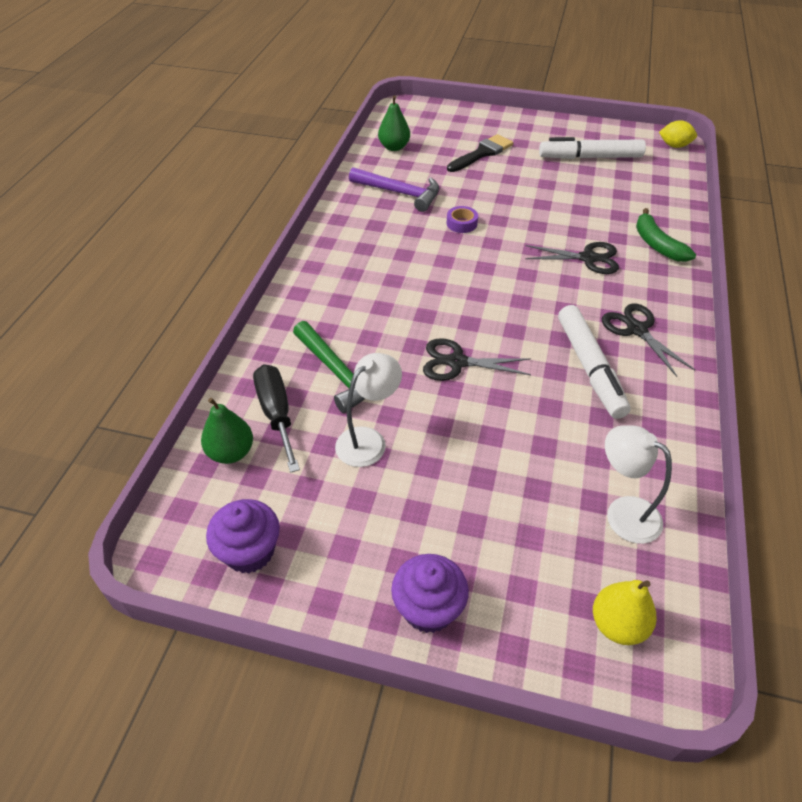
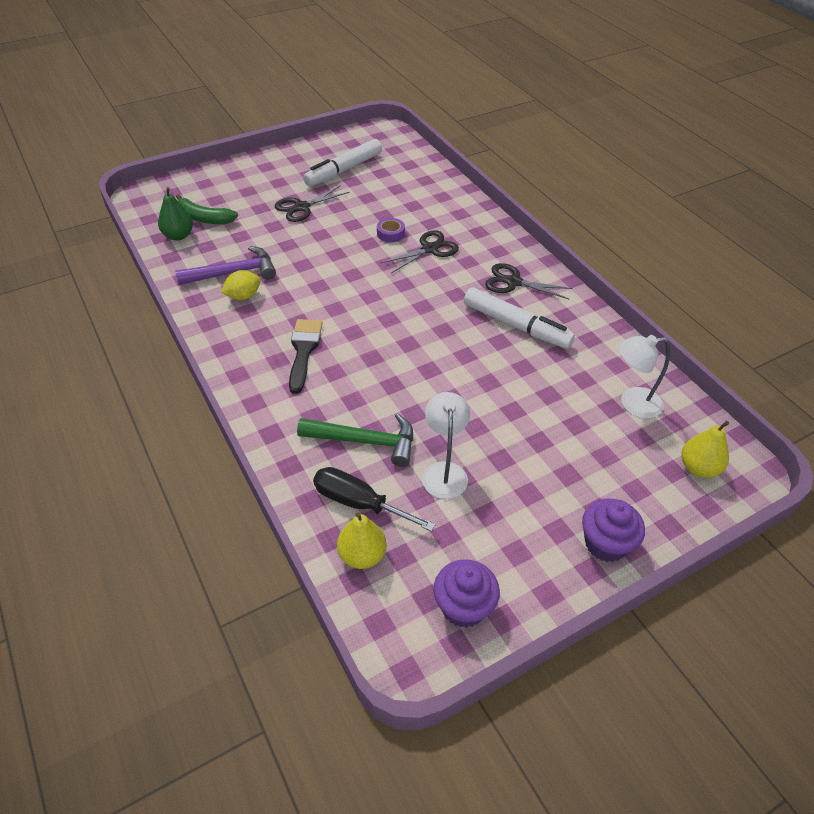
camera: 45 degrees left, 0 degrees up
(231, 452) = (362, 555): green pear -> yellow pear
(456, 362) = (434, 377): black scissors -> black scissors (301, 207)
(461, 223) = (313, 271): purple tape -> purple tape (390, 234)
(482, 153) = (259, 205): black brush -> black brush (304, 351)
(657, 244) = (460, 215): green banana -> green banana (204, 218)
(674, 146) = (390, 134): yellow lemon -> yellow lemon (243, 296)

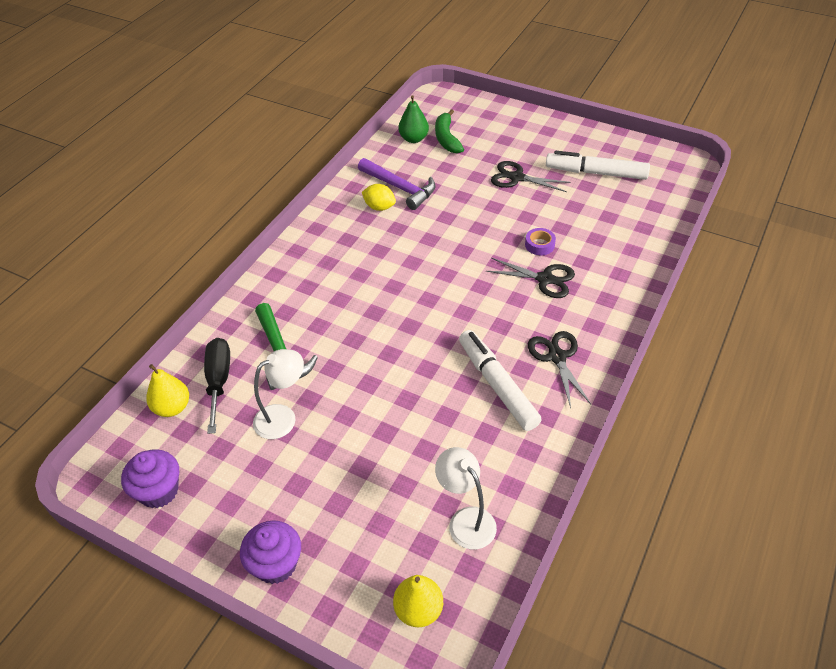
camera: 60 degrees right, 0 degrees up
(304, 351) = (348, 270): black brush -> none
(516, 325) = (497, 385): white marker -> white marker turned 150 degrees clockwise

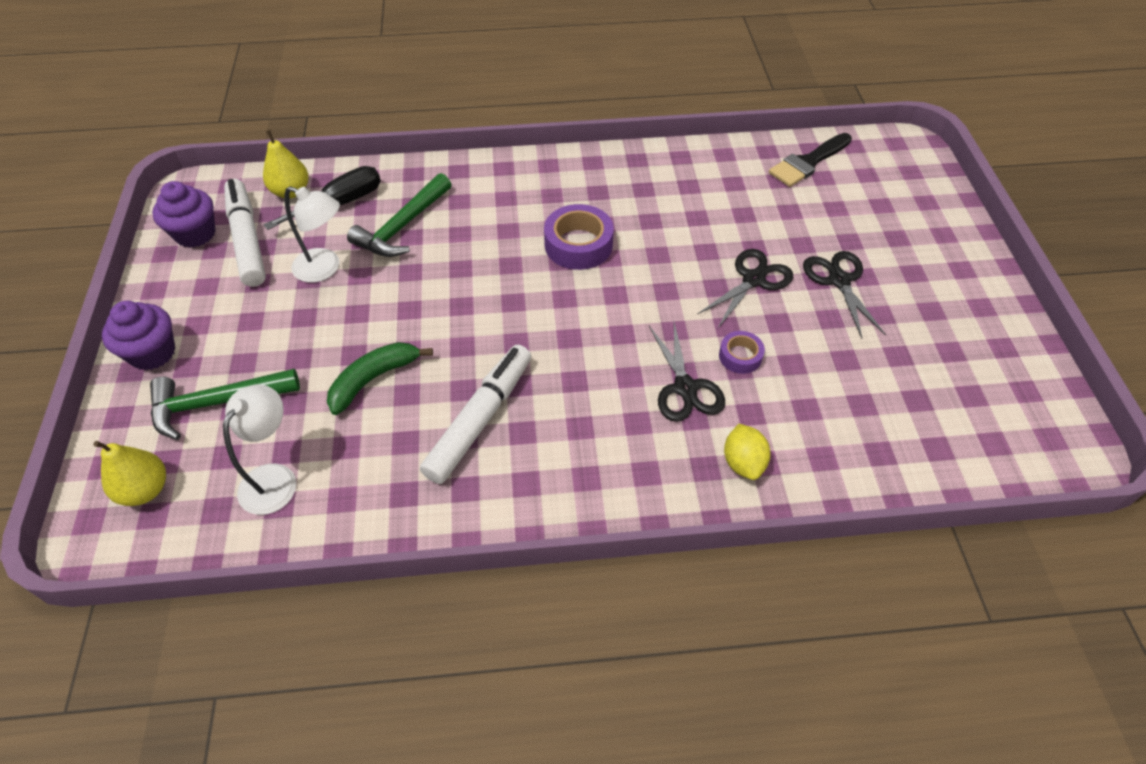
camera: 55 degrees right, 5 degrees up
(367, 535) = (216, 403): none -> green hammer
(379, 207) = (669, 191): yellow lemon -> yellow lemon (743, 462)
(387, 270) = (578, 244): none -> purple tape
(400, 188) = (715, 192): purple hammer -> none
(413, 139) = (808, 162): green pear -> black brush
(446, 138) = (840, 188): green banana -> green banana (373, 379)
(556, 357) = (565, 457): black scissors -> black scissors (753, 279)
(596, 173) = (934, 354): white marker -> white marker (247, 240)

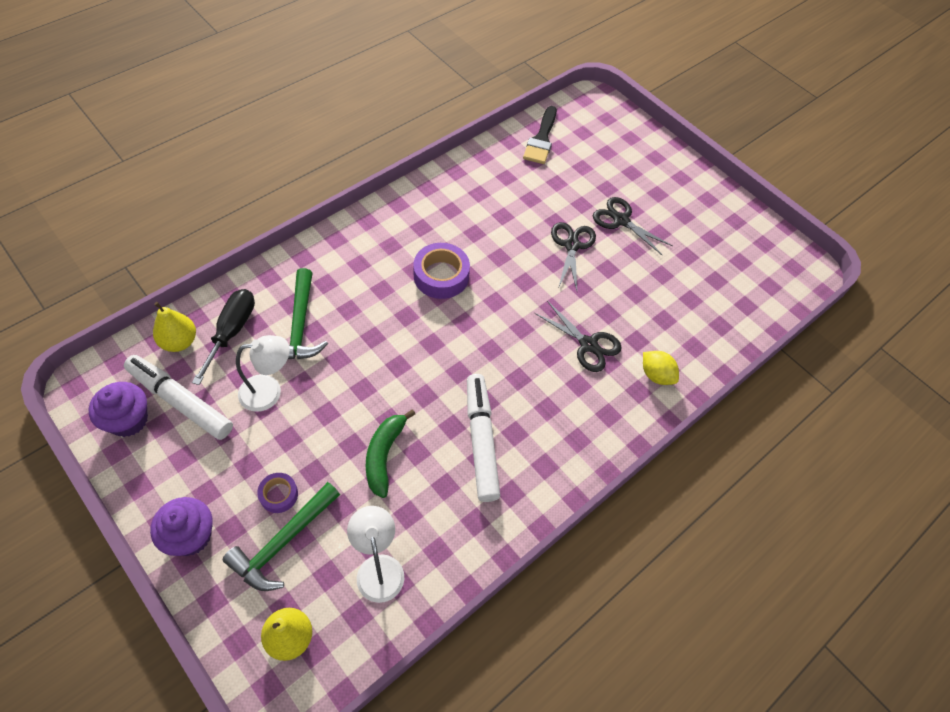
camera: 40 degrees left, 5 degrees up
(740, 356) = (603, 305): purple tape -> purple tape (279, 495)

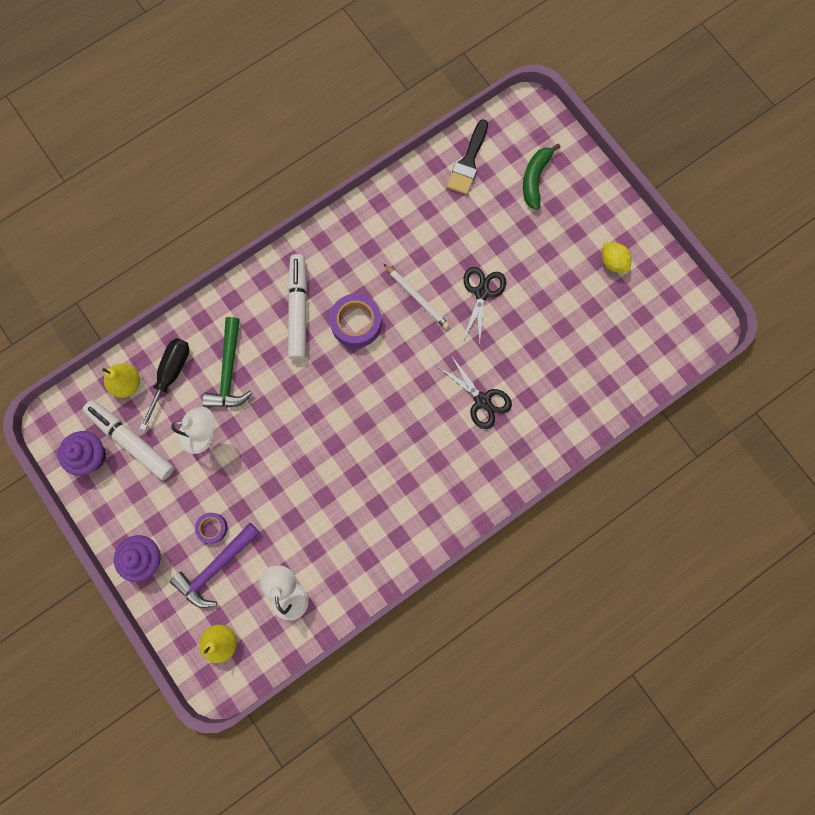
camera: 10 degrees right, 20 degrees up
(283, 543) = (216, 568): green hammer -> purple hammer
(384, 455) = (297, 498): green banana -> green banana (535, 179)
(481, 441) = (378, 489): white marker -> white marker (298, 310)
(504, 251) = (417, 297): none -> white pencil
(620, 220) = (533, 264): black scissors -> none
(656, 375) = (539, 434): yellow lemon -> yellow lemon (613, 262)

